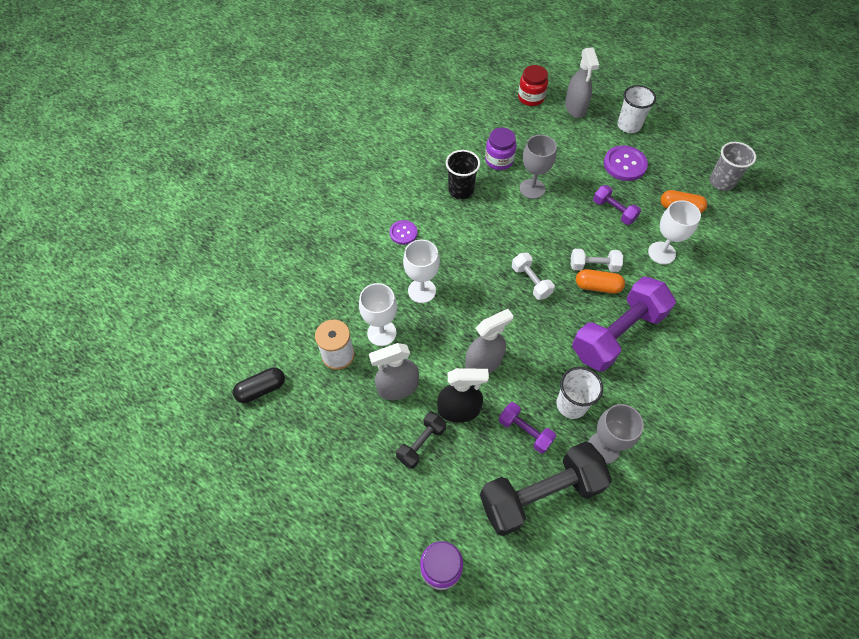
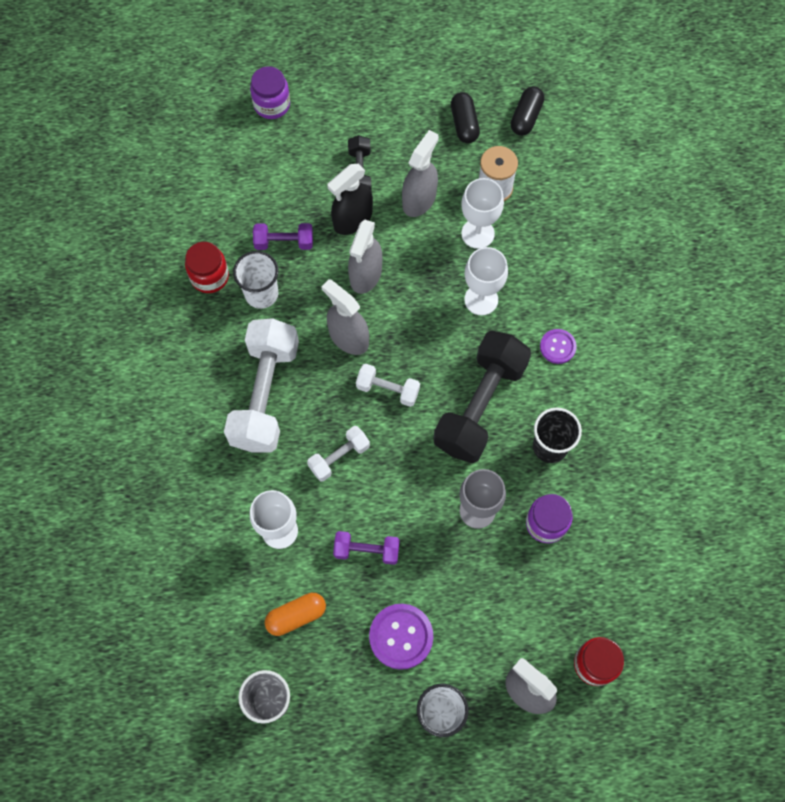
camera: 140 degrees right, 10 degrees up
(308, 420) = (464, 124): none -> black capsule
(531, 330) = (348, 337): none -> grey spray bottle
(540, 494) = (236, 204): black dumbbell -> black dumbbell (480, 405)
(597, 286) = (319, 435): orange capsule -> none
(603, 448) = (209, 276): grey goblet -> red jar
(617, 334) = (265, 395): purple dumbbell -> white dumbbell

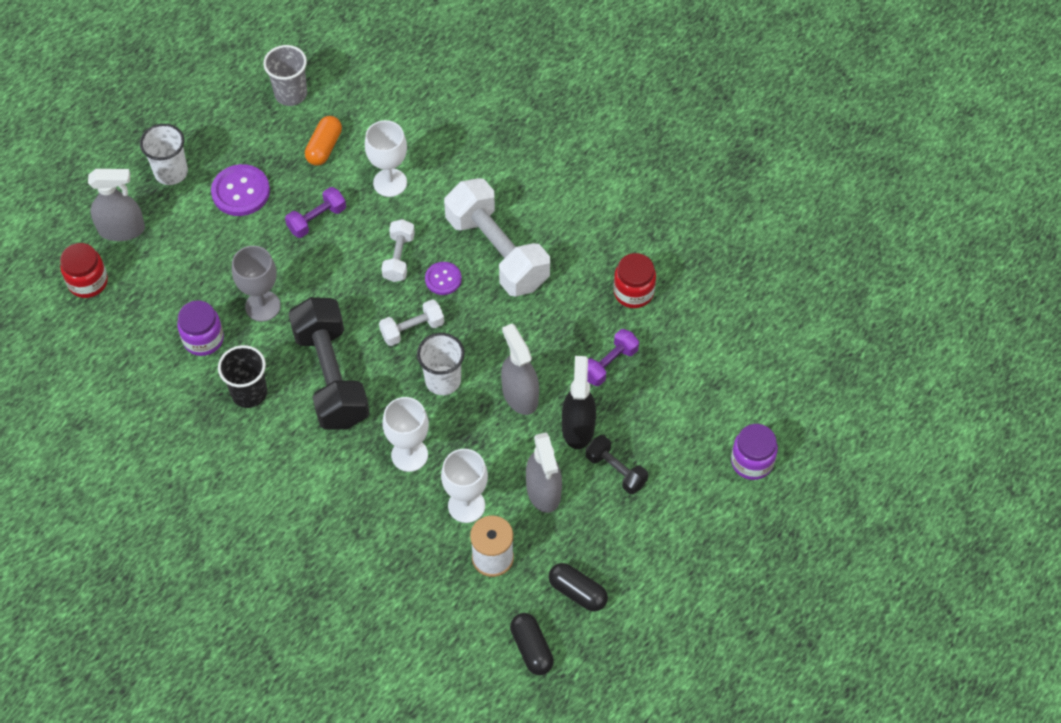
camera: 135 degrees right, 10 degrees down
(261, 294) = (581, 313): white cup -> white cup (443, 380)
(348, 337) = (481, 339): grey spray bottle -> none
(557, 347) = (312, 471): purple button -> purple button (443, 279)

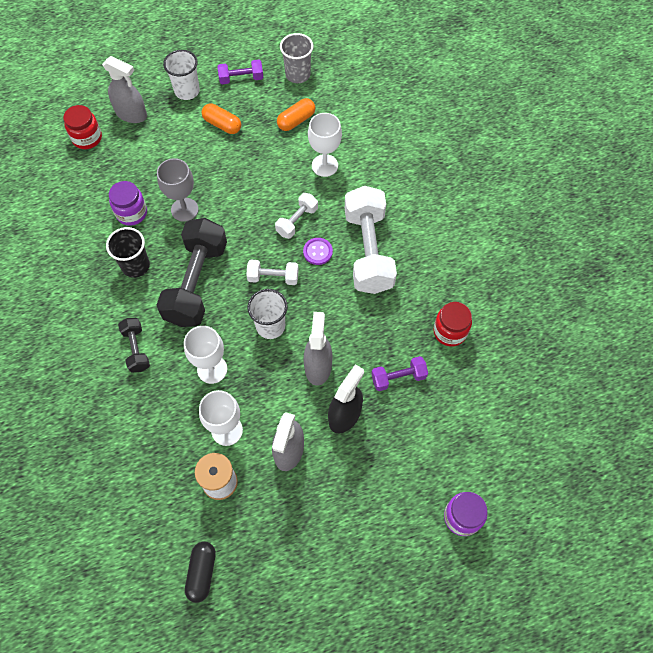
camera: 30 degrees right, 5 degrees up
(241, 192) = (222, 124): purple button -> orange capsule
(317, 219) = (259, 167): purple dumbbell -> purple dumbbell (241, 78)
(577, 592) = (264, 547): black capsule -> none
(616, 470) = (352, 464): black dumbbell -> black dumbbell (136, 349)

